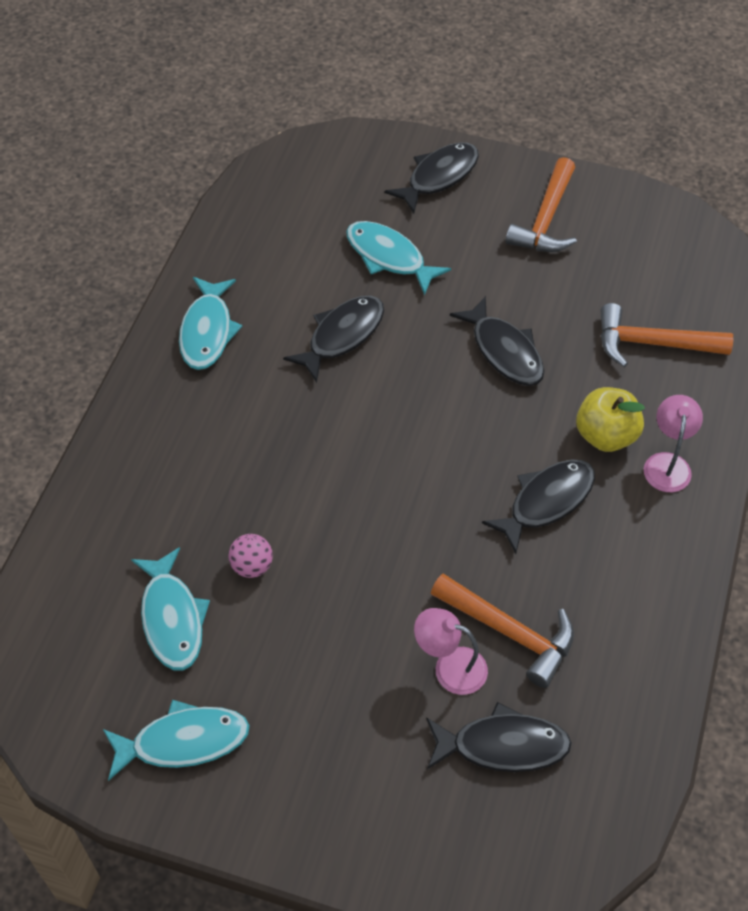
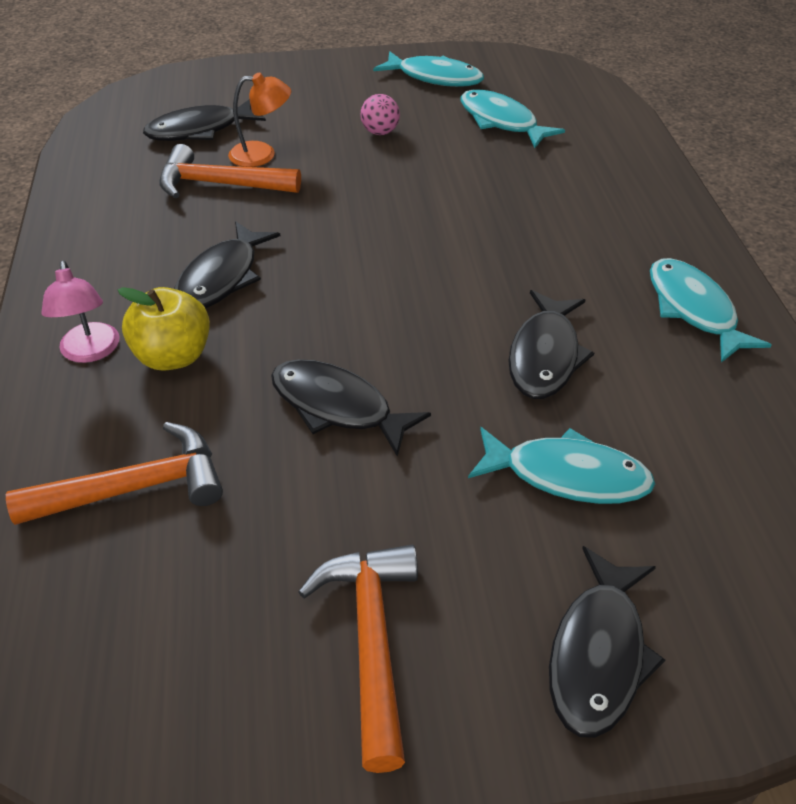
camera: 155 degrees right, 10 degrees down
(183, 741) = (434, 77): turquoise fish -> turquoise fish turned 120 degrees counterclockwise
(252, 566) = (468, 162): pink ball -> pink ball (380, 132)
(450, 667) = (262, 154): pink lamp -> orange lamp

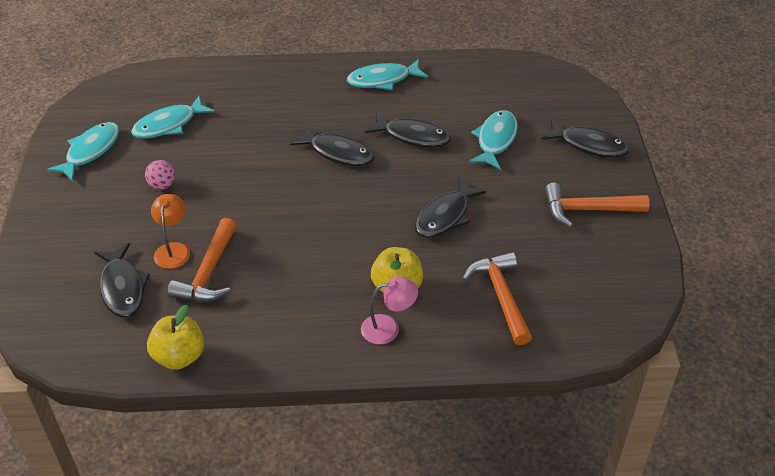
camera: 85 degrees left, 0 degrees up
(83, 181) = (179, 356): none -> yellow apple
(222, 277) = (322, 267): black fish -> black fish (338, 152)

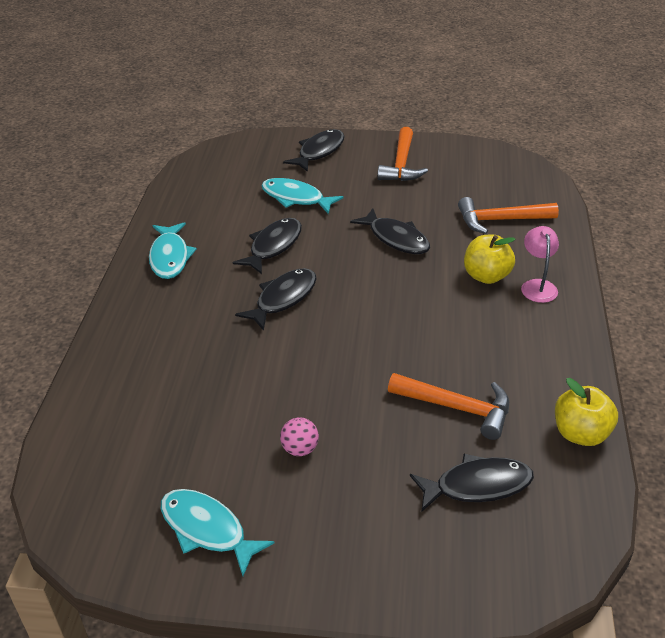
camera: 80 degrees left, 5 degrees down
(169, 124) = (179, 442): turquoise fish -> none
(173, 249) = (417, 438): orange lamp -> none

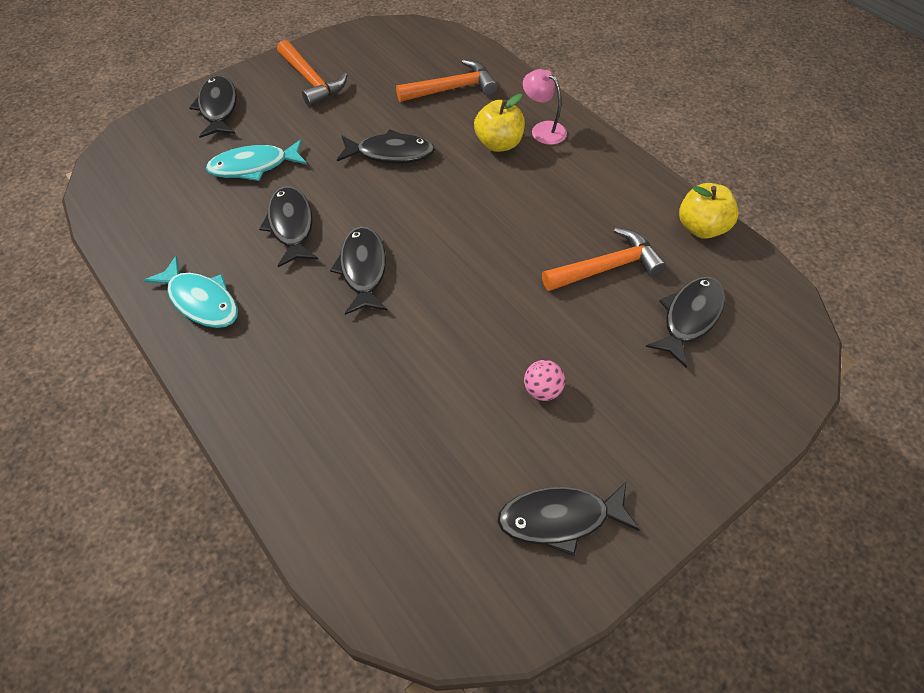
camera: 45 degrees left, 15 degrees up
(207, 530) = (560, 518): turquoise fish -> black fish
(500, 220) = (452, 89): orange hammer -> orange hammer turned 150 degrees counterclockwise

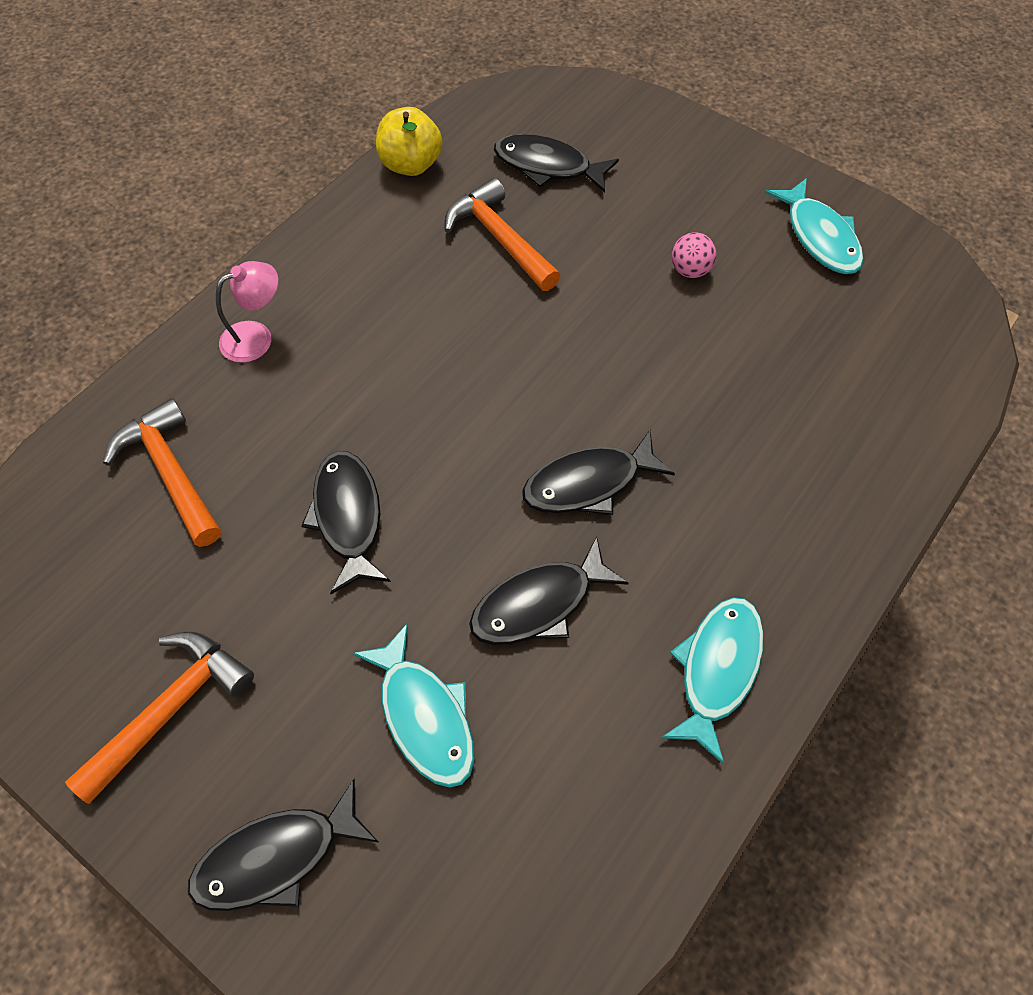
camera: 105 degrees left, 5 degrees up
(498, 144) = (298, 383): yellow apple -> none
(543, 129) = (256, 337): pink lamp -> pink lamp turned 150 degrees counterclockwise
(560, 518) = (819, 237): black fish -> turquoise fish

